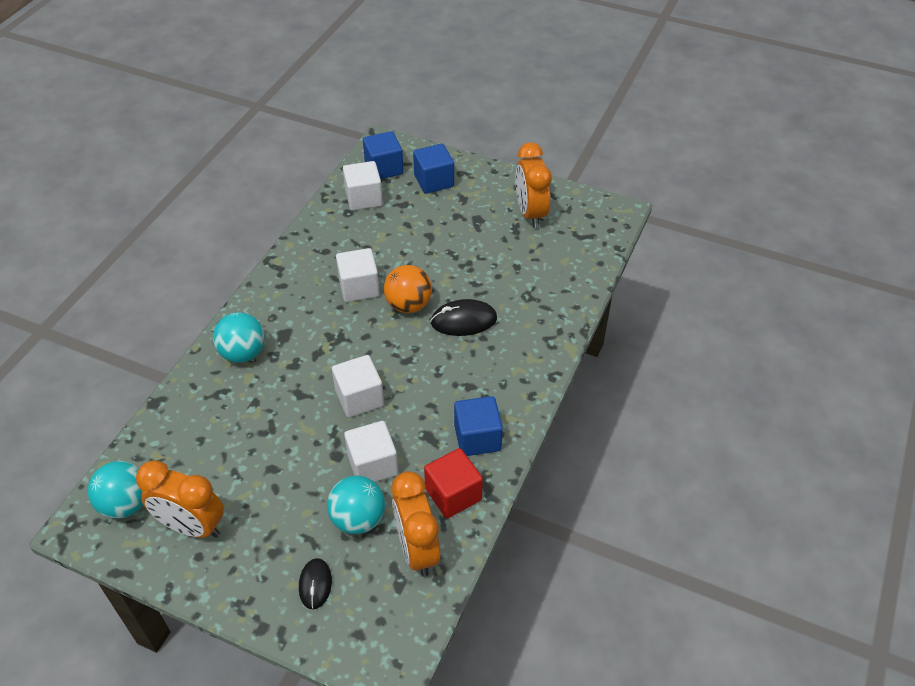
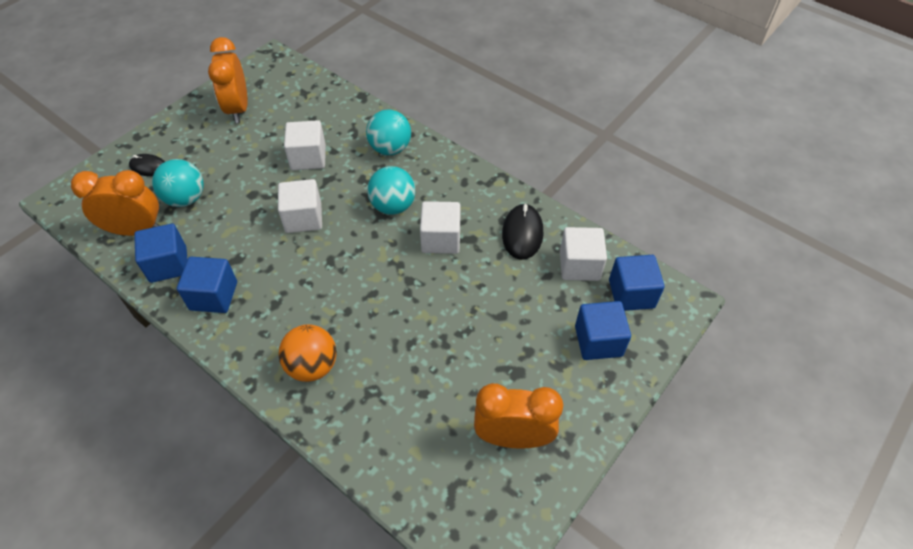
camera: 105 degrees right, 5 degrees up
(126, 504) = (277, 79): turquoise ball -> turquoise ball (393, 206)
(192, 526) = (238, 109): orange clock -> orange clock turned 45 degrees counterclockwise
(372, 465) = (229, 216): white cube -> white cube (308, 158)
(408, 305) = (401, 275): orange ball -> orange ball (312, 366)
(453, 494) = (168, 264): red cube -> blue cube
(463, 320) = (361, 319): black mouse -> black mouse (522, 233)

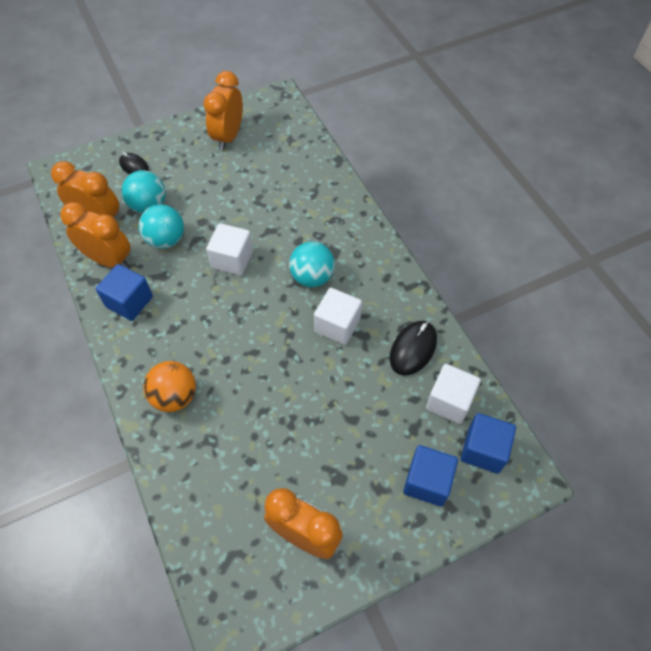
camera: 25 degrees right, 5 degrees up
(168, 264) = (108, 260): blue cube -> orange clock
(308, 158) = (263, 204): white cube -> none
(390, 148) = (337, 220): turquoise ball -> turquoise ball (166, 240)

